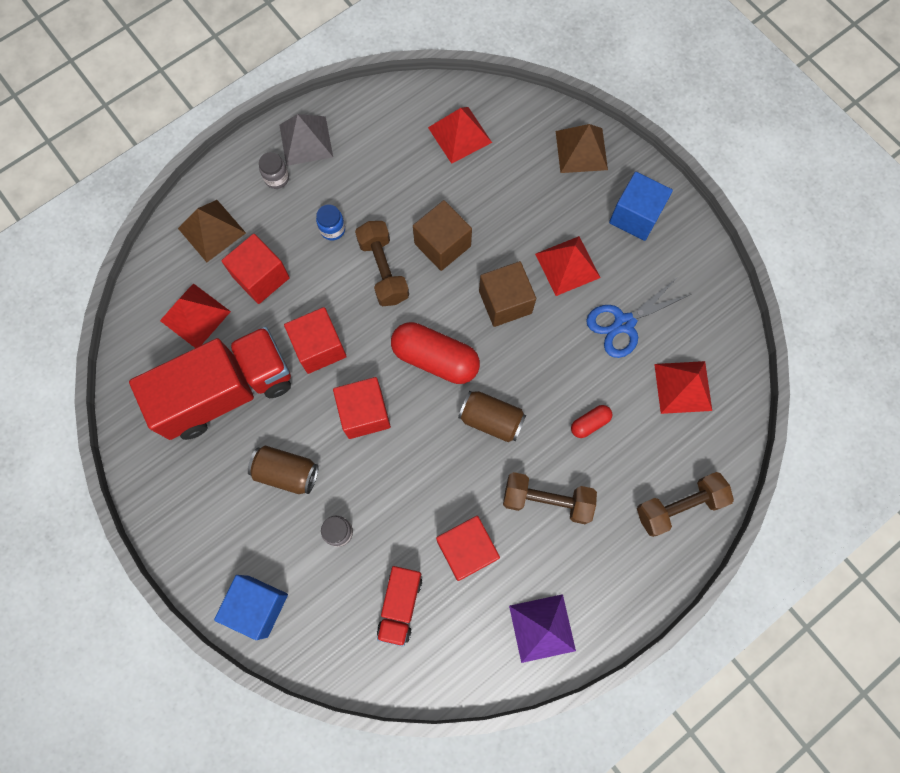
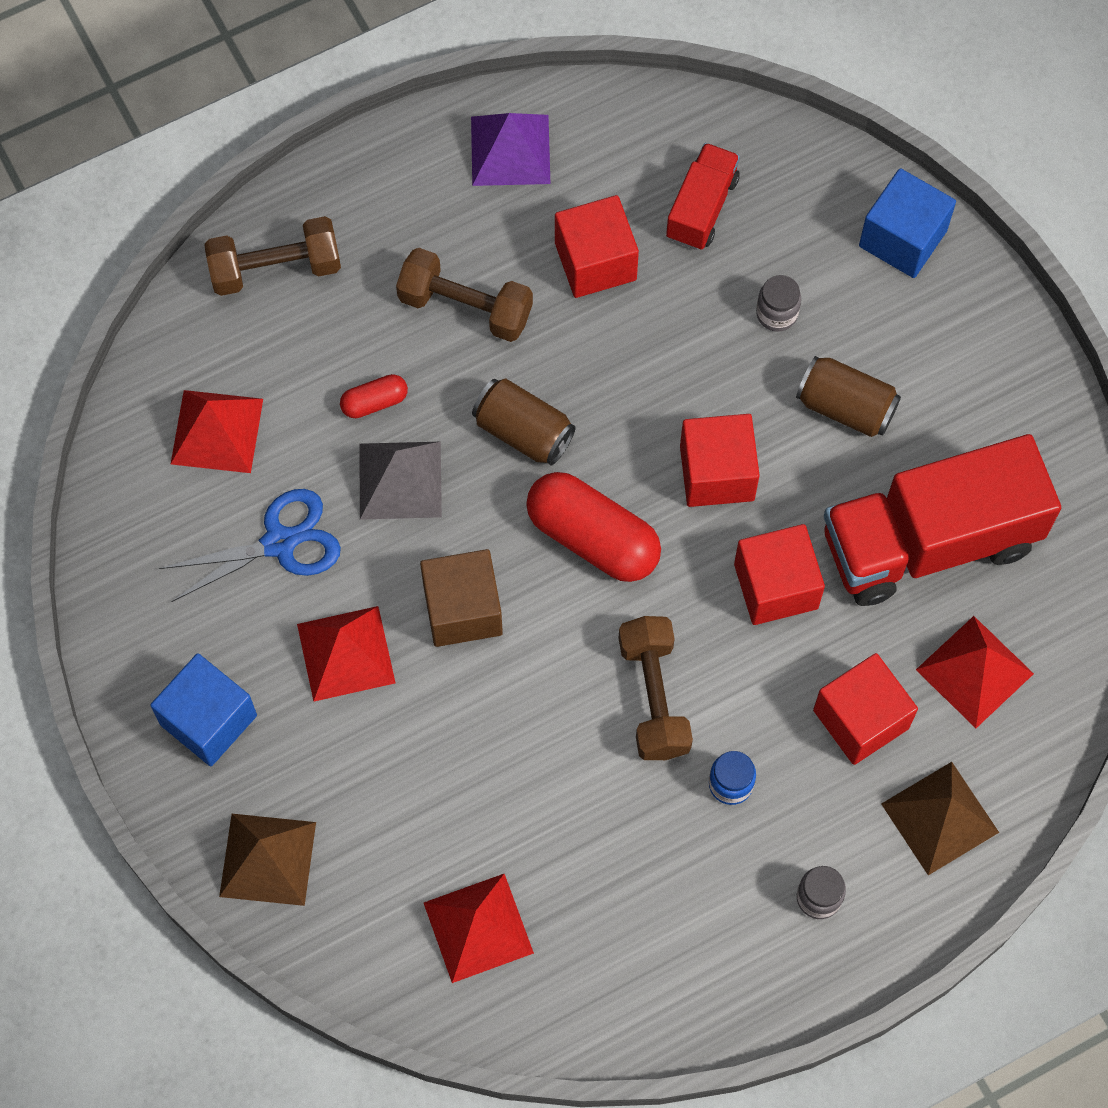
camera: 170 degrees left, 5 degrees down
(306, 141) = (759, 964): grey pyramid -> grey pyramid (400, 480)
(442, 245) = (547, 724): brown cube -> none

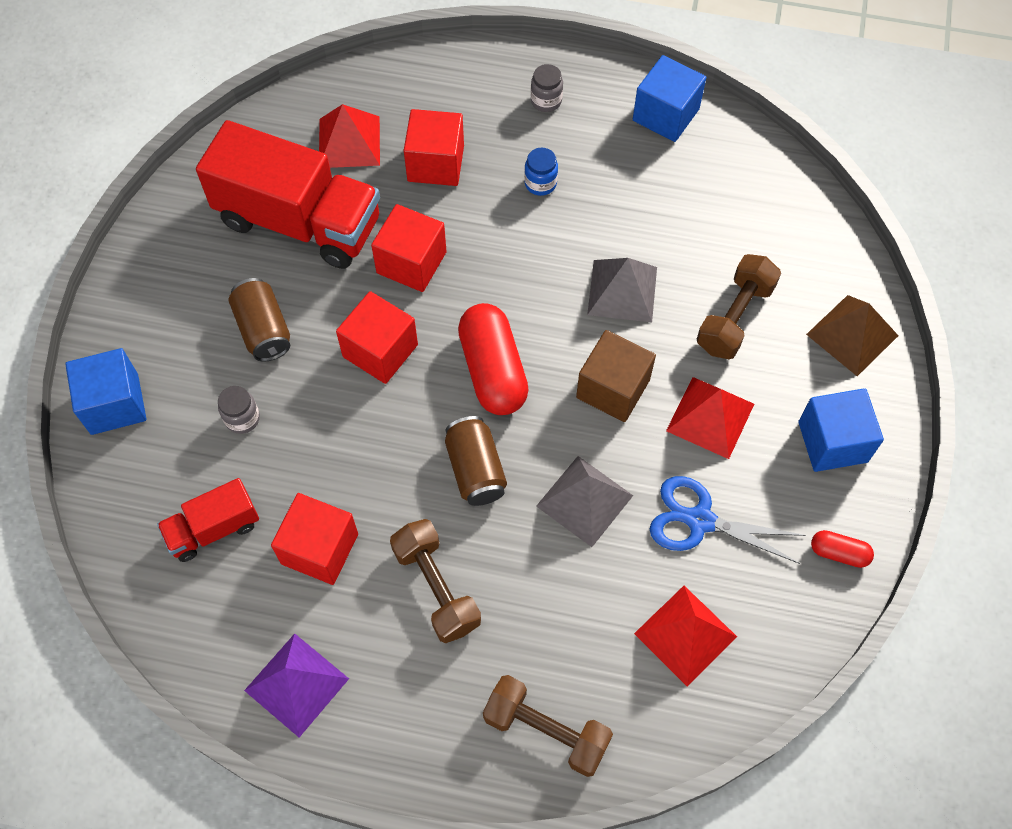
camera: 140 degrees left, 5 degrees down
(374, 402) = (557, 568): red capsule -> red capsule (839, 553)
(478, 927) = (750, 214): red pyramid -> none
(539, 723) = (622, 291): none -> grey pyramid
(654, 696) = (541, 256): brown dumbbell -> brown dumbbell (734, 317)
(672, 988) = (665, 115): none -> blue cube
(940, 817) = (443, 91): brown pyramid -> none

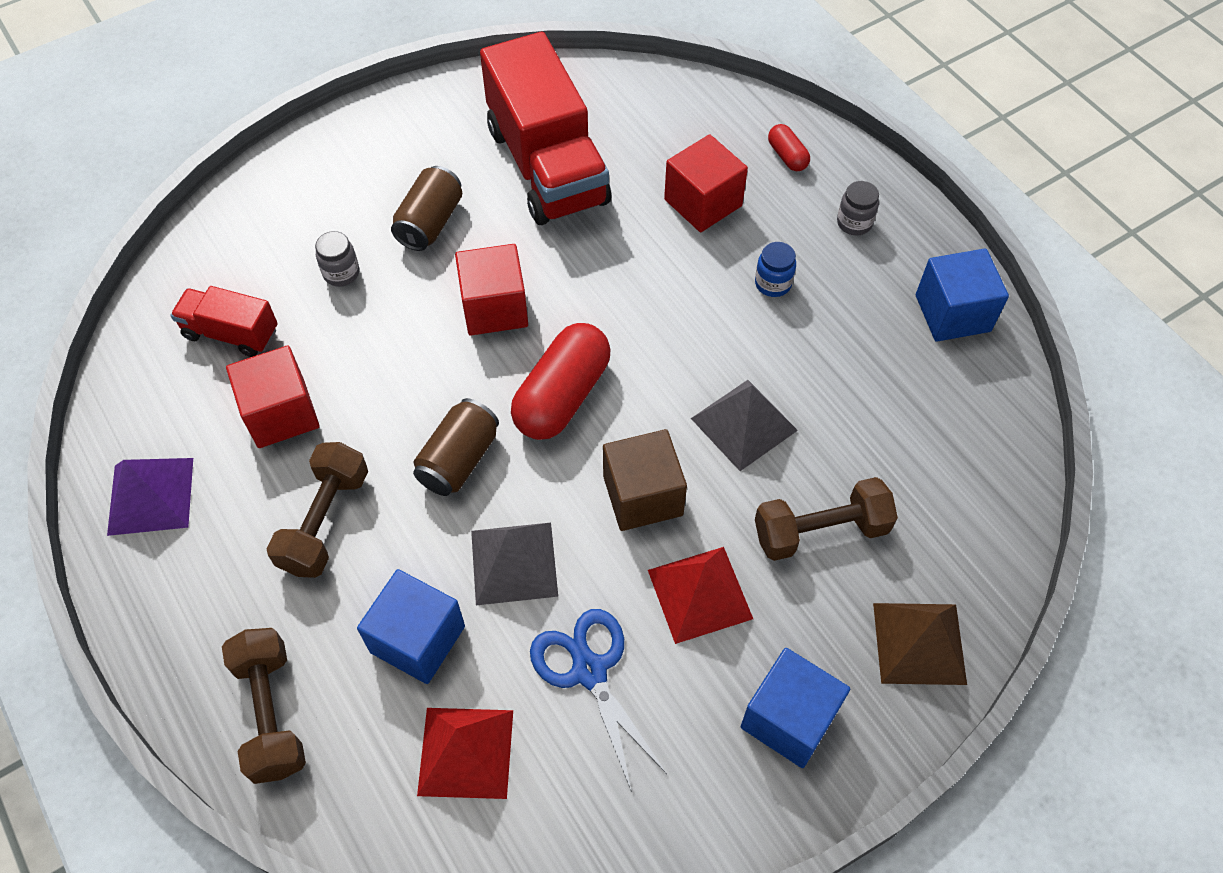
camera: 45 degrees right, 5 degrees down
(114, 404) = (273, 191): blue cube -> blue cube (417, 639)
(349, 142) = (653, 136): red pyramid -> none
(411, 262) = (595, 262): red cube -> none
(839, 553) = (680, 820): red capsule -> red capsule (787, 156)

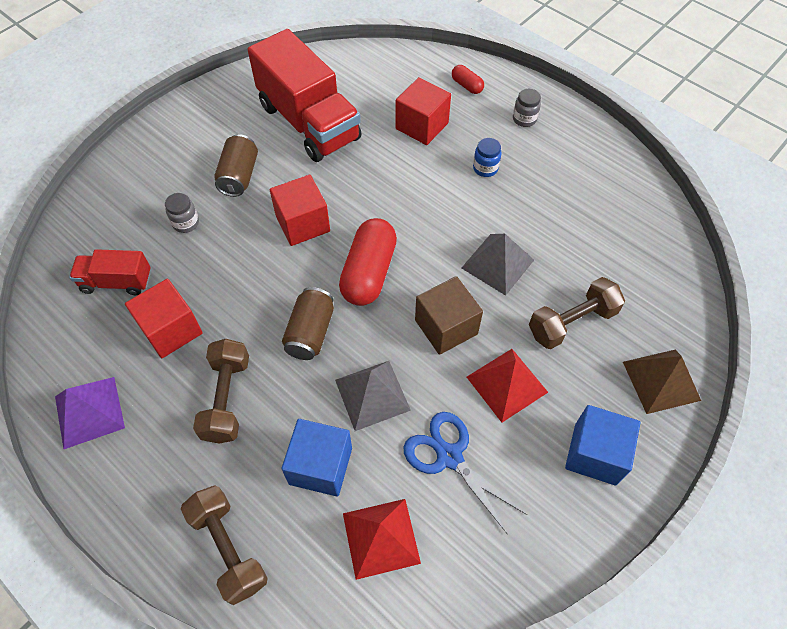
camera: 15 degrees left, 0 degrees up
(952, 313) = (606, 163): blue cube -> none

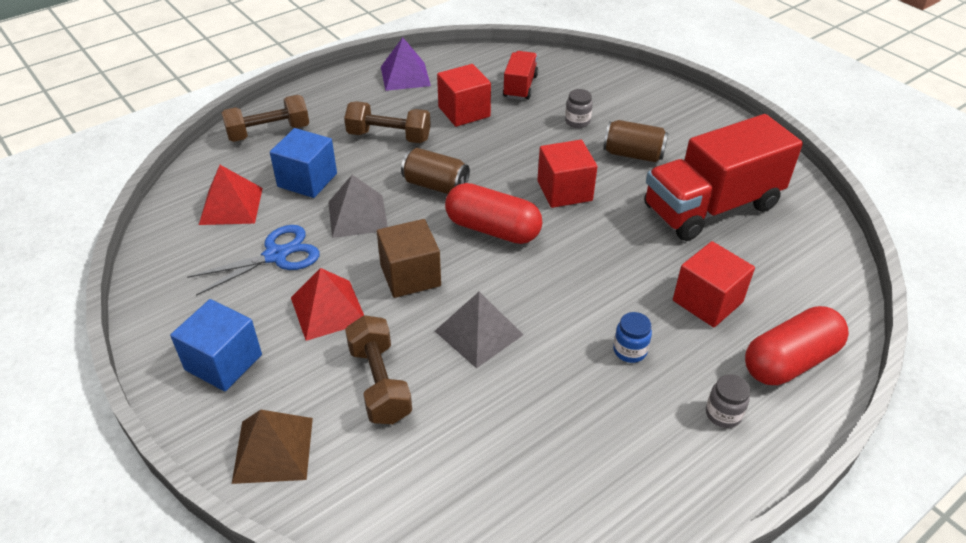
camera: 100 degrees right, 15 degrees down
(467, 85) = (789, 361): red capsule -> red capsule, size x2.07

